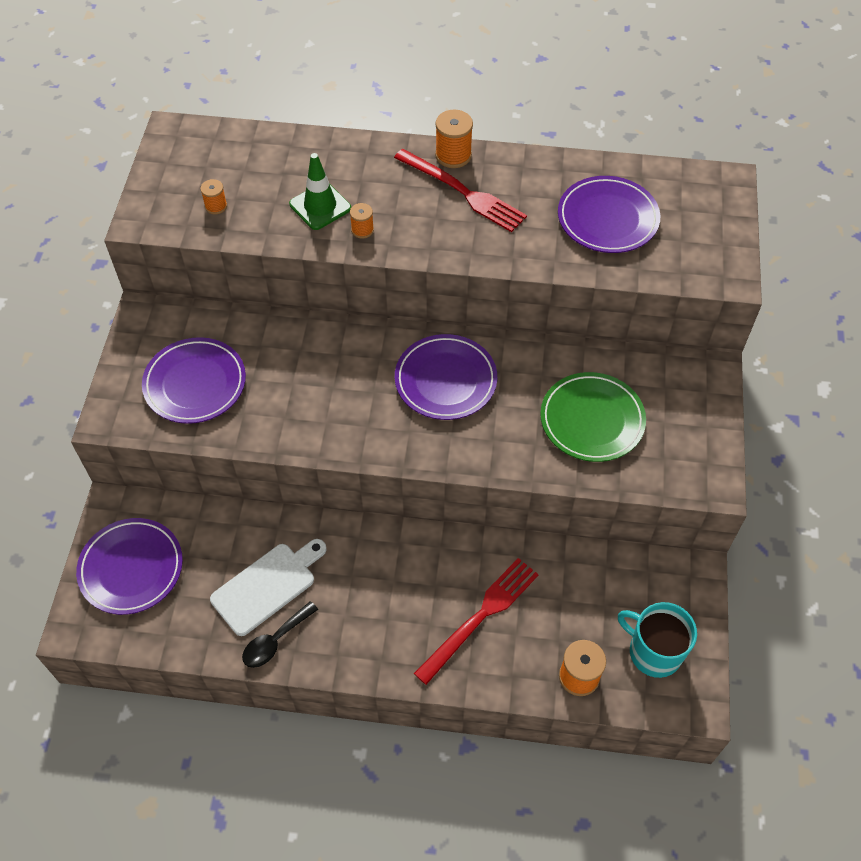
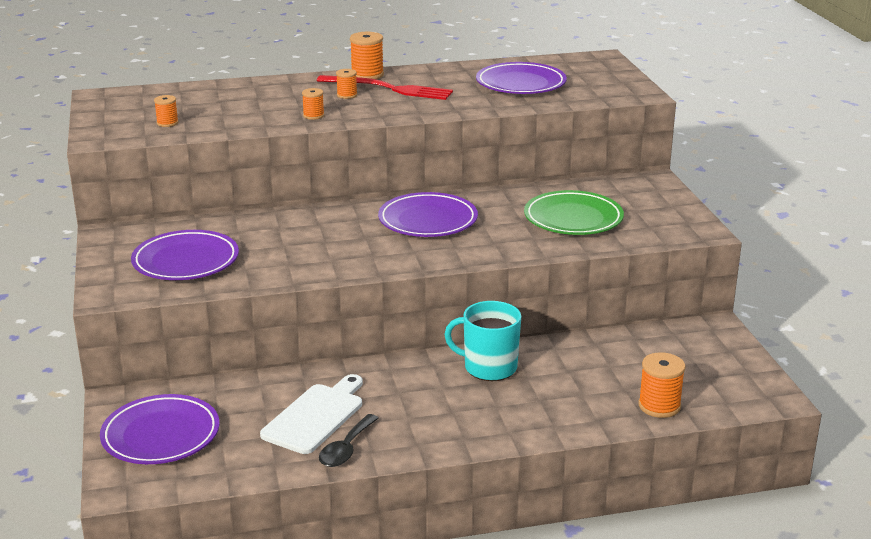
camera: 20 degrees left, 30 degrees down
(320, 206) = (266, 110): green traffic cone -> none
(413, 195) = (347, 95): none -> orange spool
(480, 617) = (541, 391): red fork -> none
(654, 651) = (714, 377): turquoise mug -> turquoise mug (489, 367)

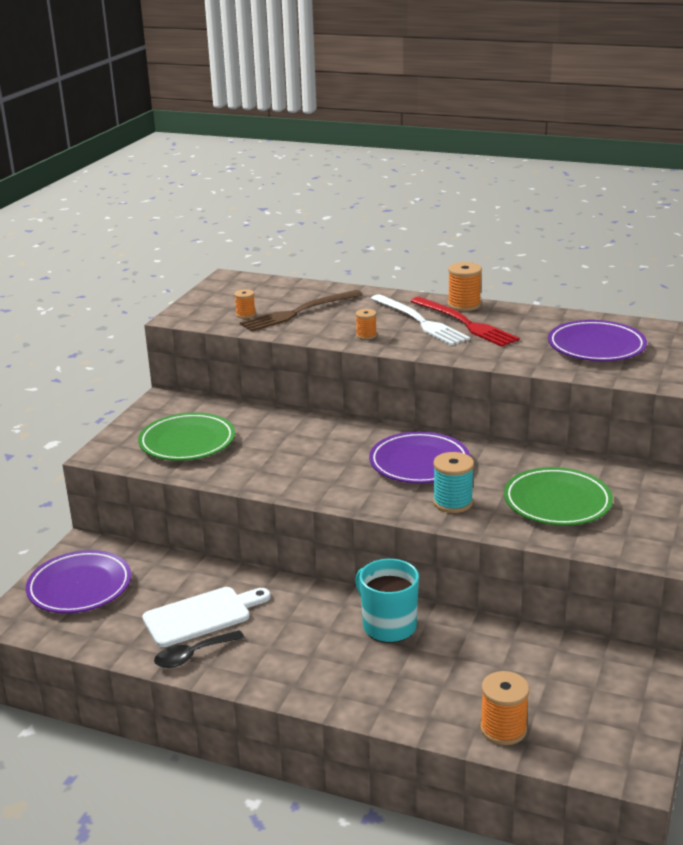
camera: 35 degrees right, 0 degrees up
(186, 261) = (187, 442): purple plate -> green plate
(219, 110) = (298, 312): none -> brown fork
(347, 95) = (420, 322): orange spool -> white fork
(493, 242) = (452, 503): none -> turquoise spool

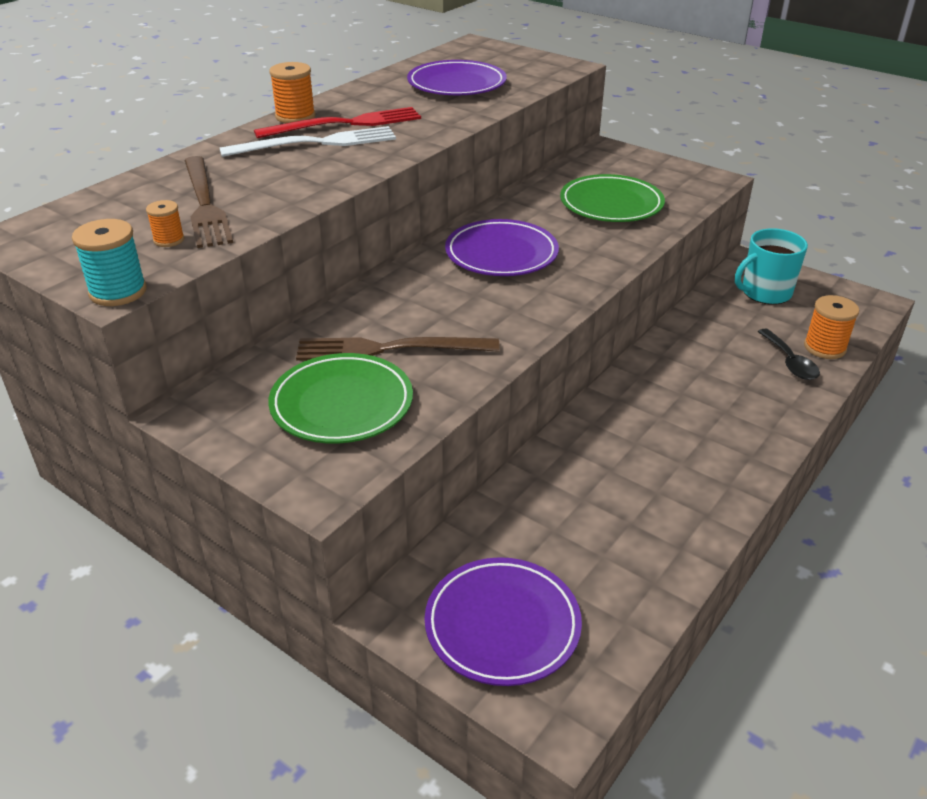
camera: 75 degrees left, 10 degrees up
(192, 655) = (686, 526): black spoon -> black spoon (790, 362)
(202, 616) = (609, 509): white cutting board -> none
(256, 445) = (389, 349): none -> brown fork
(366, 335) = (324, 175): orange spool -> none
(388, 626) = (664, 378): turquoise mug -> turquoise mug (765, 293)
(452, 503) = (590, 251): turquoise spool -> turquoise spool (118, 292)

